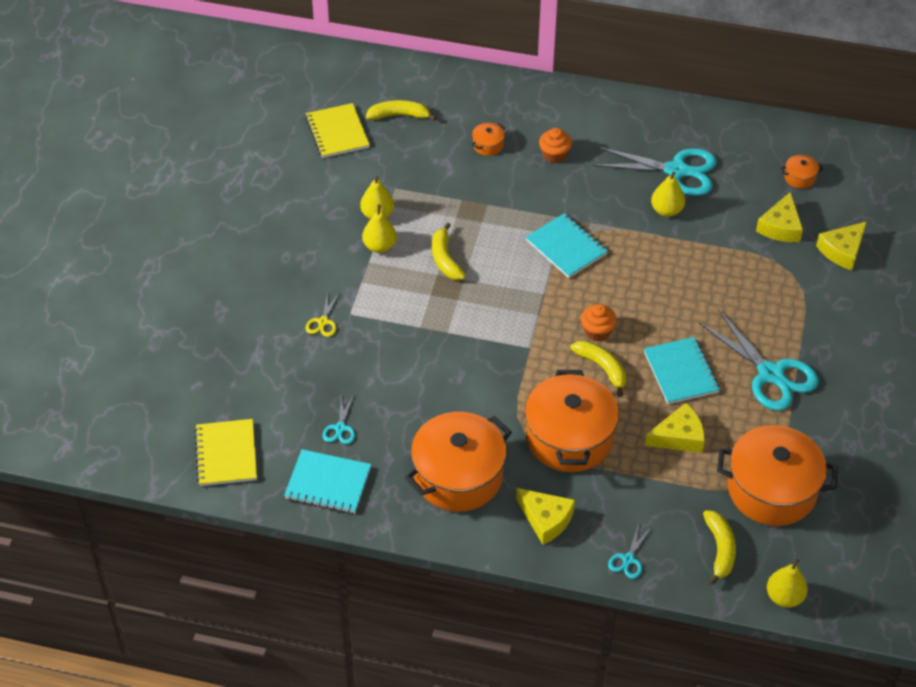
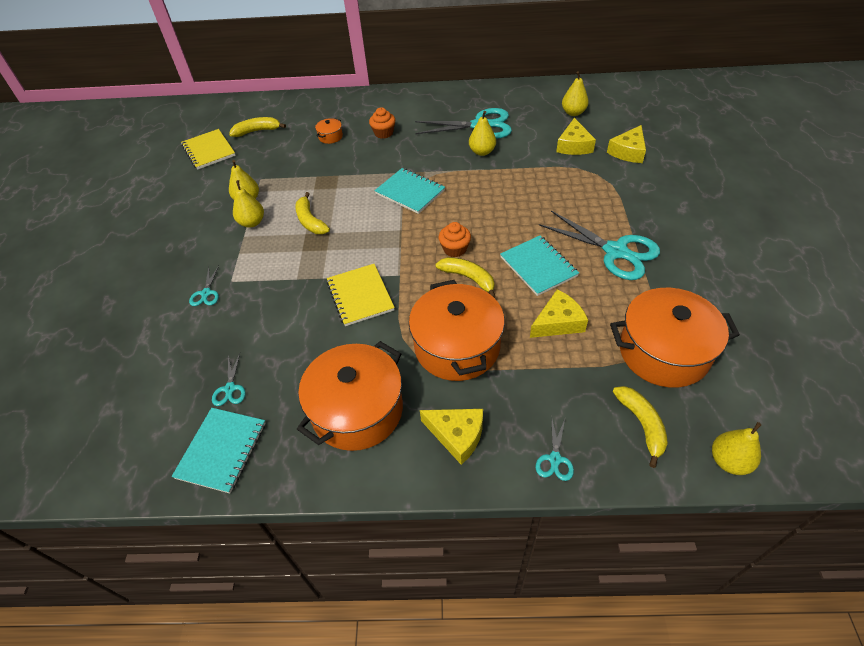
camera: 10 degrees left, 0 degrees up
(226, 454) = (110, 444): yellow notebook -> yellow notebook (360, 296)
(323, 322) = (206, 293): yellow scissors -> turquoise scissors
(328, 483) = (221, 450): turquoise notebook -> turquoise notebook turned 75 degrees counterclockwise
(799, 177) = (573, 113): orange pot -> yellow pear

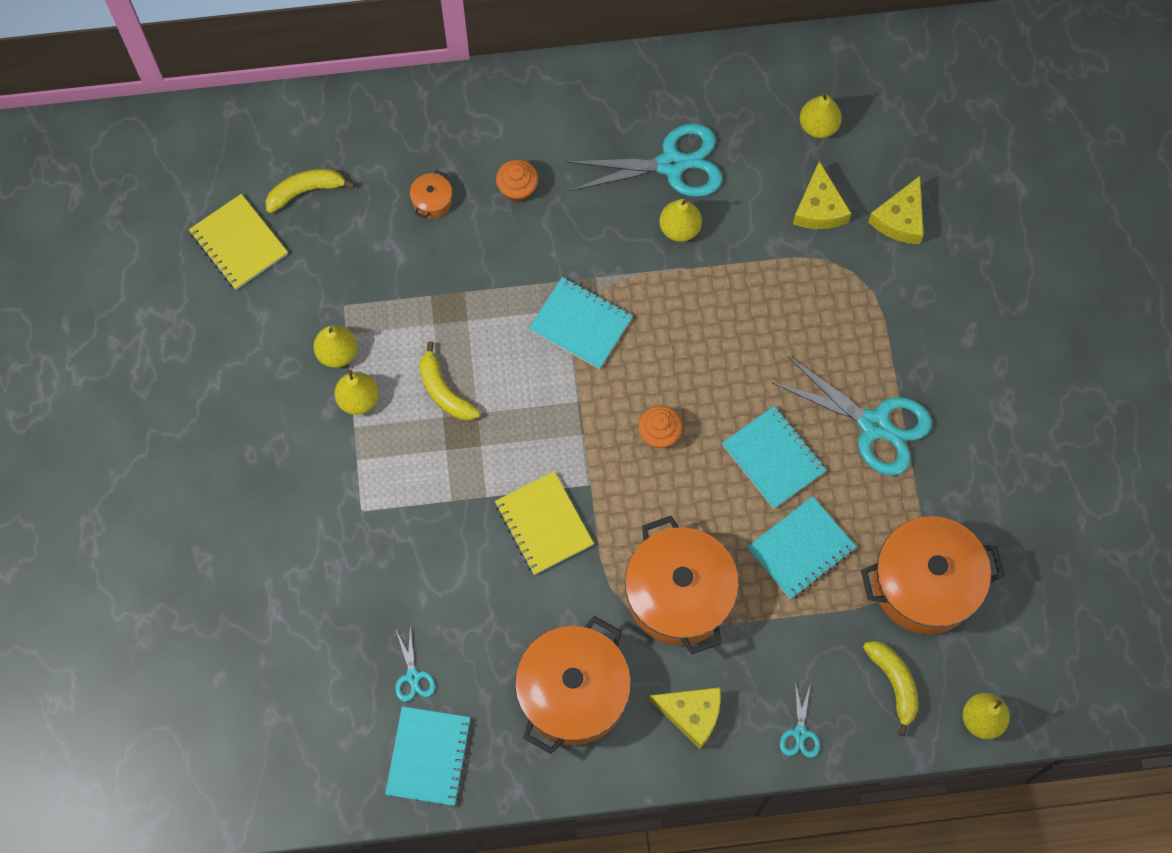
camera: 10 degrees left, 20 degrees up
(206, 293) = (334, 534): turquoise scissors -> none
(468, 278) = (683, 484): yellow banana -> none
(558, 322) = (801, 548): yellow cheese -> turquoise notebook

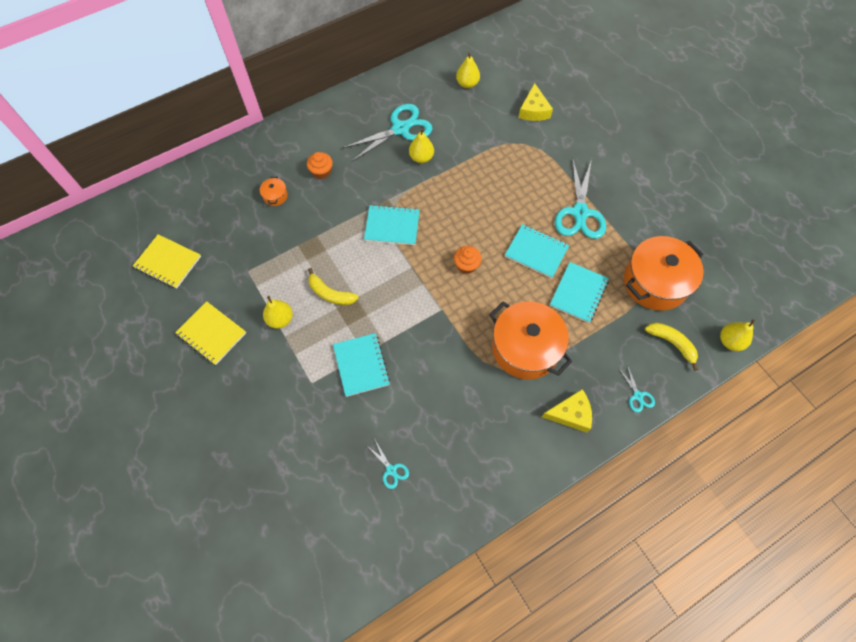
camera: 25 degrees left, 5 degrees down
(305, 191) = (197, 219): yellow banana -> none
(337, 353) = (255, 298): yellow pear -> none
(428, 756) = (425, 517): turquoise notebook -> turquoise notebook (361, 365)
(544, 524) = (426, 342): yellow notebook -> yellow notebook (212, 333)
(573, 692) = (494, 433): orange pot -> none
(819, 208) = (489, 120): yellow cheese -> none
(874, 425) = (580, 213): turquoise scissors -> turquoise scissors turned 90 degrees clockwise

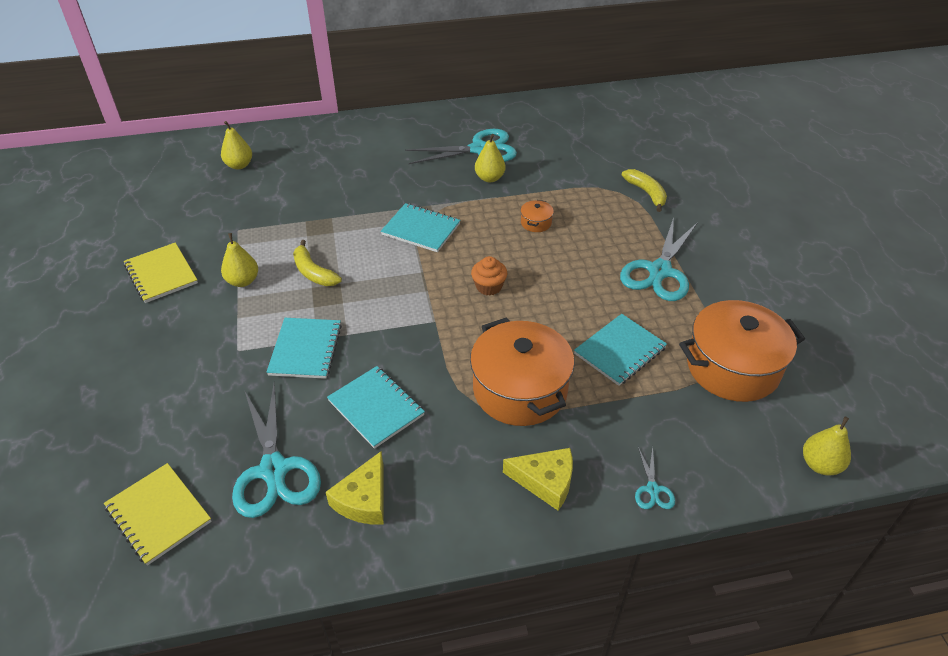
camera: 20 degrees right, 20 degrees down
(168, 262) = (162, 202): yellow notebook -> yellow notebook (159, 514)
(275, 196) = (309, 174): orange pot -> orange pot (536, 223)
(321, 172) = (371, 166): orange cupcake -> none
(391, 470) = (274, 470): turquoise scissors -> turquoise scissors, size x2.21
(467, 84) = (577, 128): yellow pear -> yellow pear (239, 165)
(533, 110) = (645, 165): yellow cheese -> yellow cheese (364, 499)
(536, 252) = (583, 295): turquoise notebook -> turquoise notebook (376, 408)
(672, 343) = (729, 442): yellow banana -> yellow banana (646, 193)

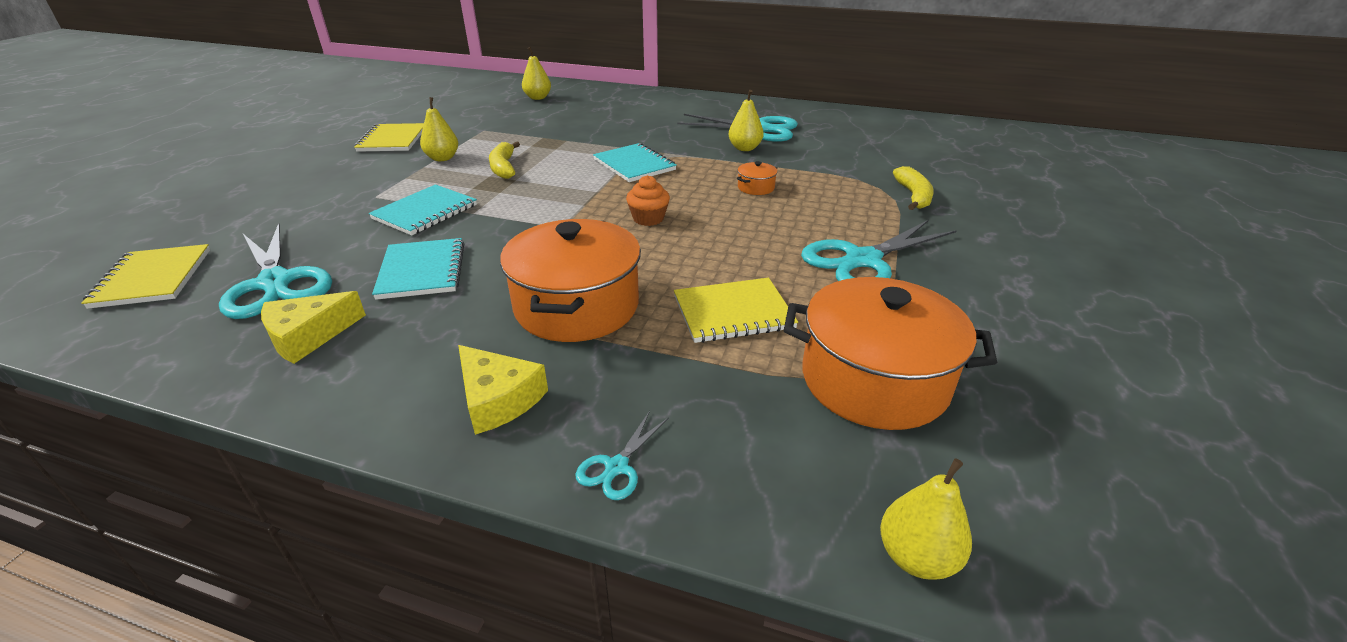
camera: 30 degrees right, 10 degrees down
(274, 470) = (275, 283): turquoise scissors -> turquoise scissors turned 45 degrees counterclockwise
(619, 351) = (733, 312): turquoise notebook -> yellow notebook

